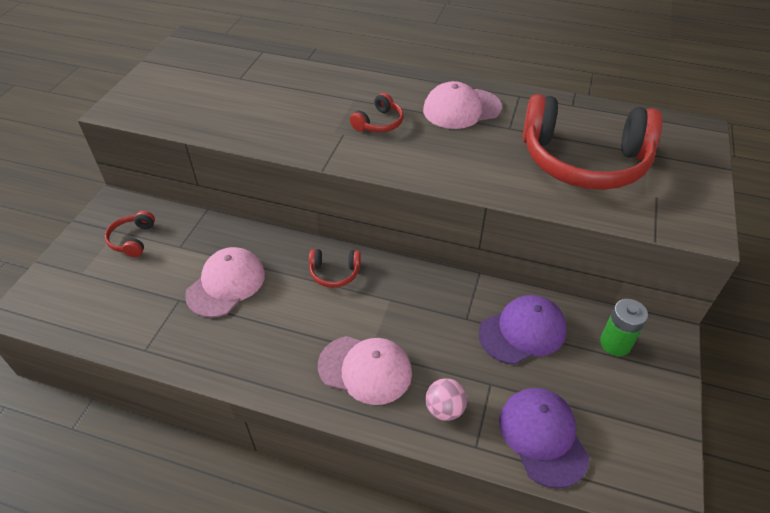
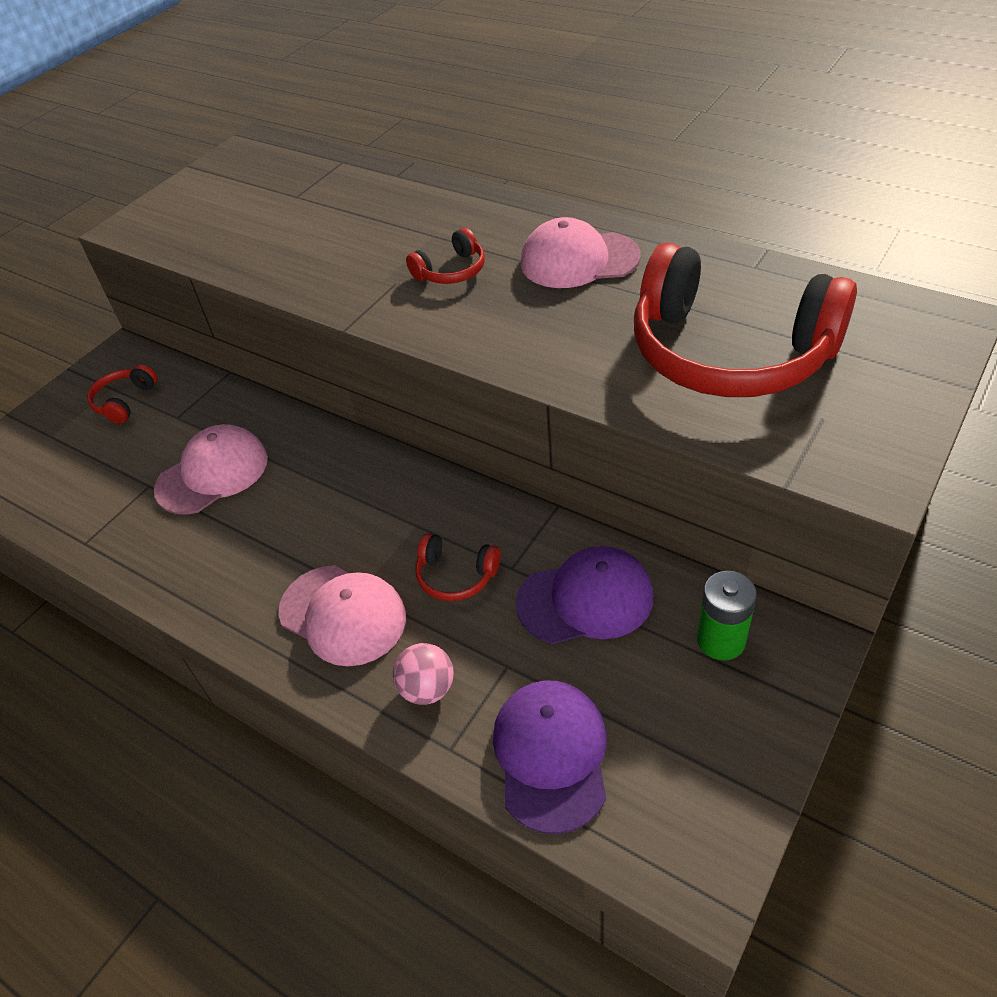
camera: 20 degrees right, 0 degrees up
(334, 273) = (356, 477): red headphones -> red headphones (456, 576)

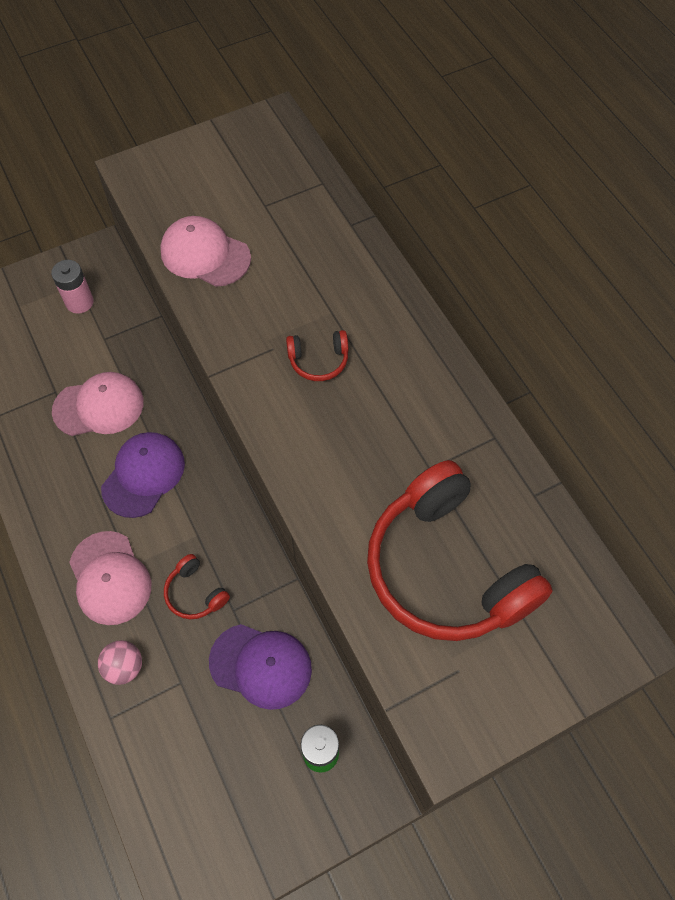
camera: 25 degrees right, 15 degrees up
(124, 401) = (79, 302): red headphones -> pink battery
(551, 755) = (163, 762): purple cap -> purple cap (143, 475)
(579, 260) = (415, 406): pink cap -> pink cap (205, 255)

